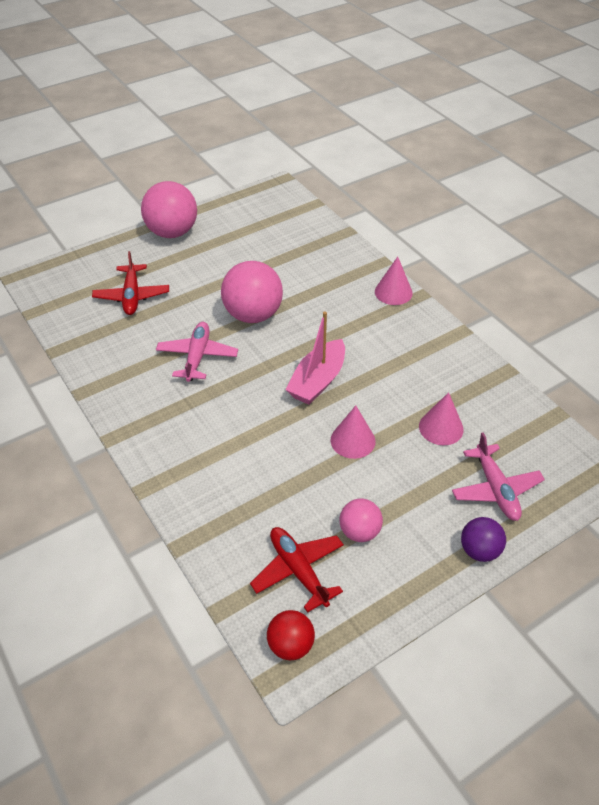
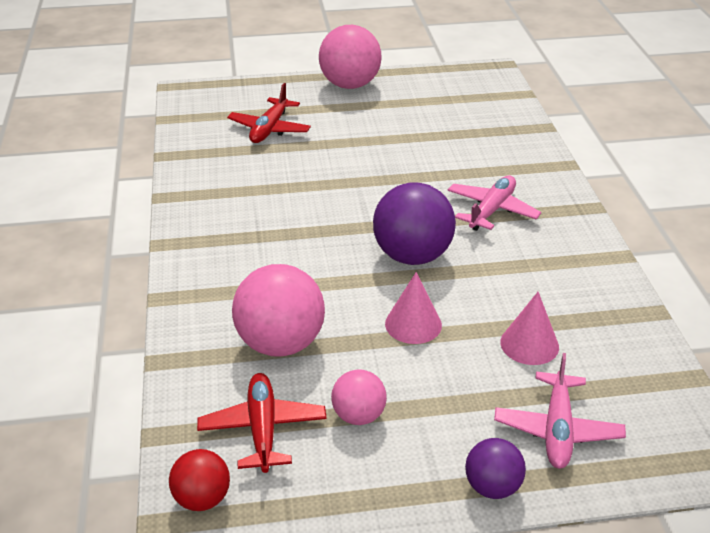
camera: 25 degrees right, 10 degrees down
(197, 357) = (297, 198): pink plane -> pink plane (492, 210)
(253, 315) = (383, 176): pink ball -> pink ball (280, 343)
(317, 381) = (412, 256): pink boat -> purple ball
(393, 292) = (561, 196): pink cone -> none

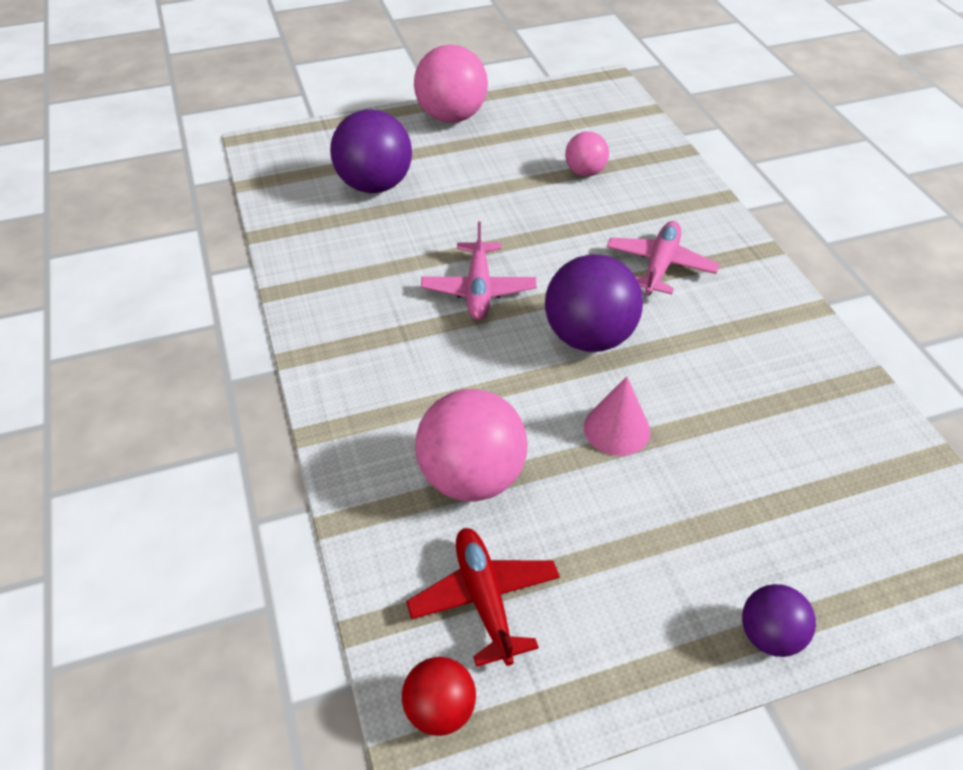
camera: 10 degrees left, 10 degrees up
(269, 129) = (375, 185): red plane -> purple ball
(358, 416) = (591, 563): pink ball -> pink ball (585, 172)
(529, 344) = (753, 437): pink cone -> none
(557, 429) = (817, 546): pink plane -> pink plane (478, 290)

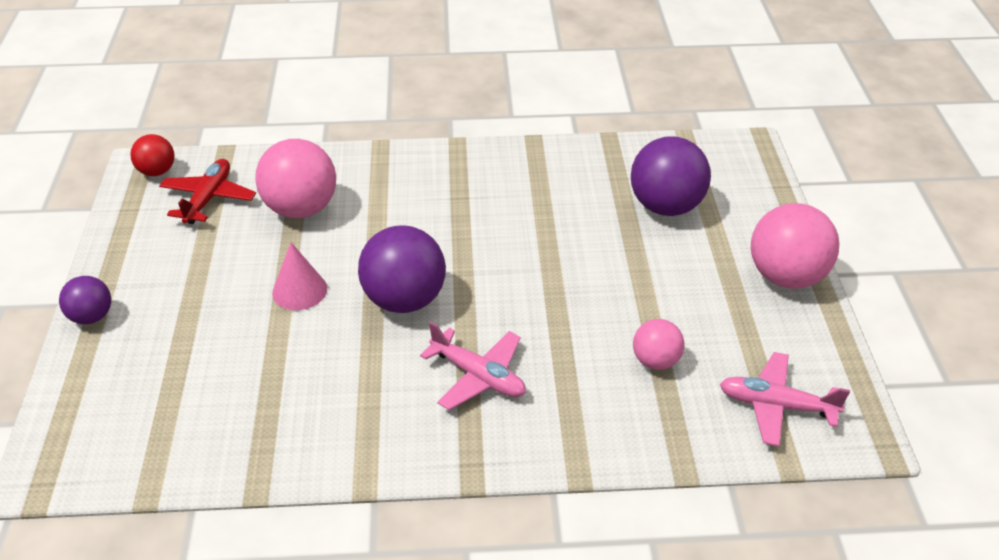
camera: 105 degrees right, 5 degrees down
(478, 290) = (492, 246): pink plane -> pink plane (776, 406)
(484, 599) = (208, 198): red plane -> red plane turned 75 degrees counterclockwise

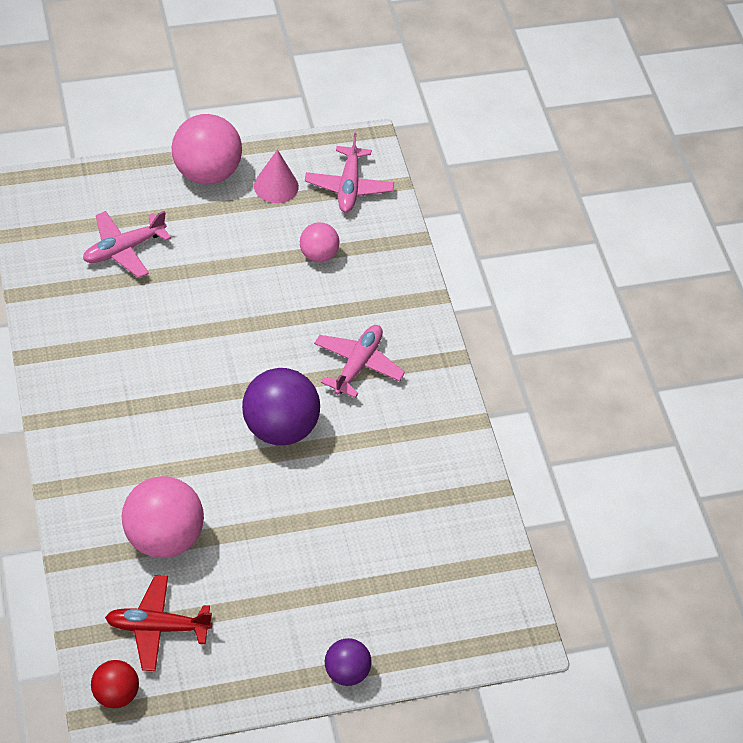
camera: 105 degrees left, 10 degrees up
(299, 290) = (282, 511): pink cone -> pink cone (276, 186)
(666, 207) = (124, 249): purple ball -> pink plane

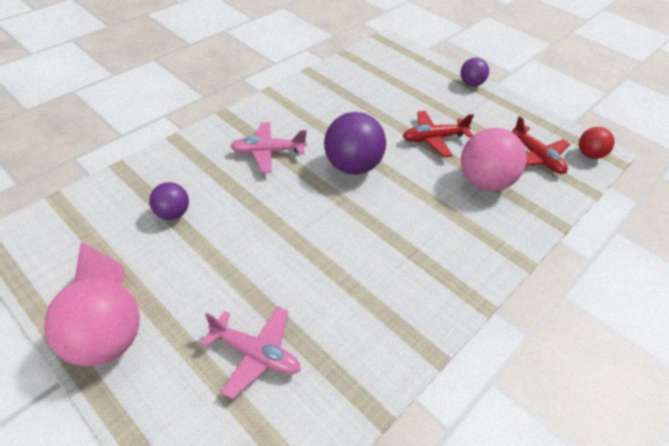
camera: 120 degrees left, 5 degrees down
(268, 539) = (434, 139): none -> red plane
(318, 255) = (172, 213): pink ball -> purple ball
(349, 187) = (76, 228): pink plane -> none

